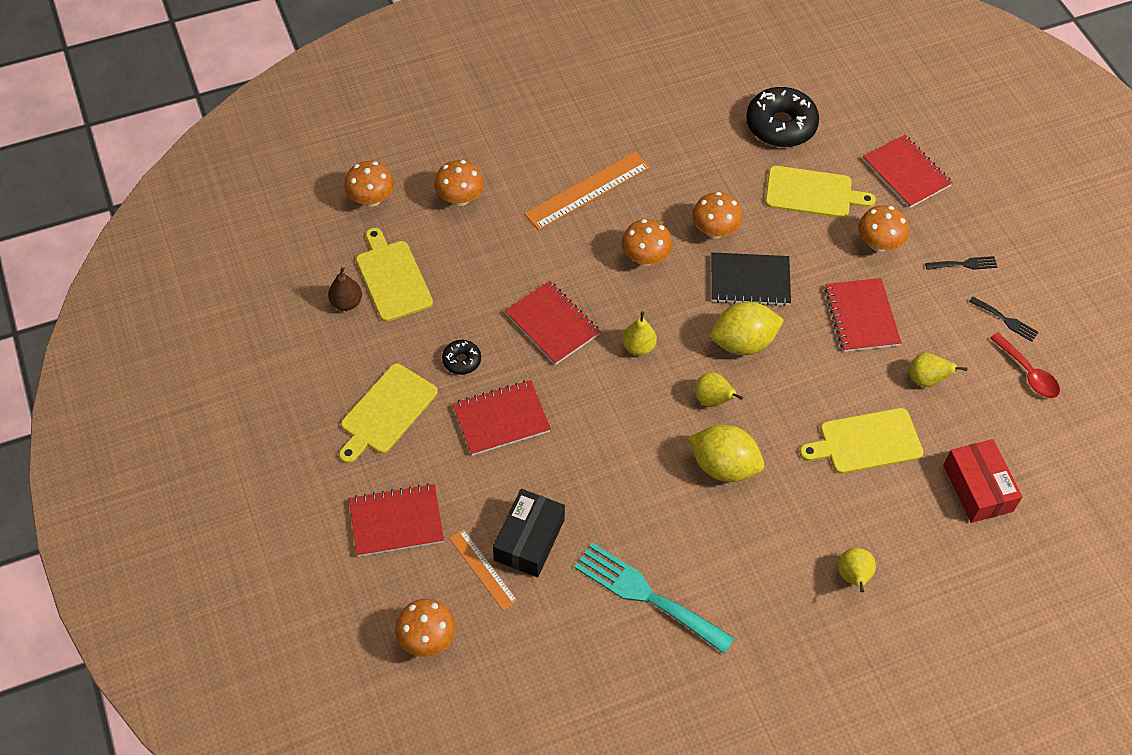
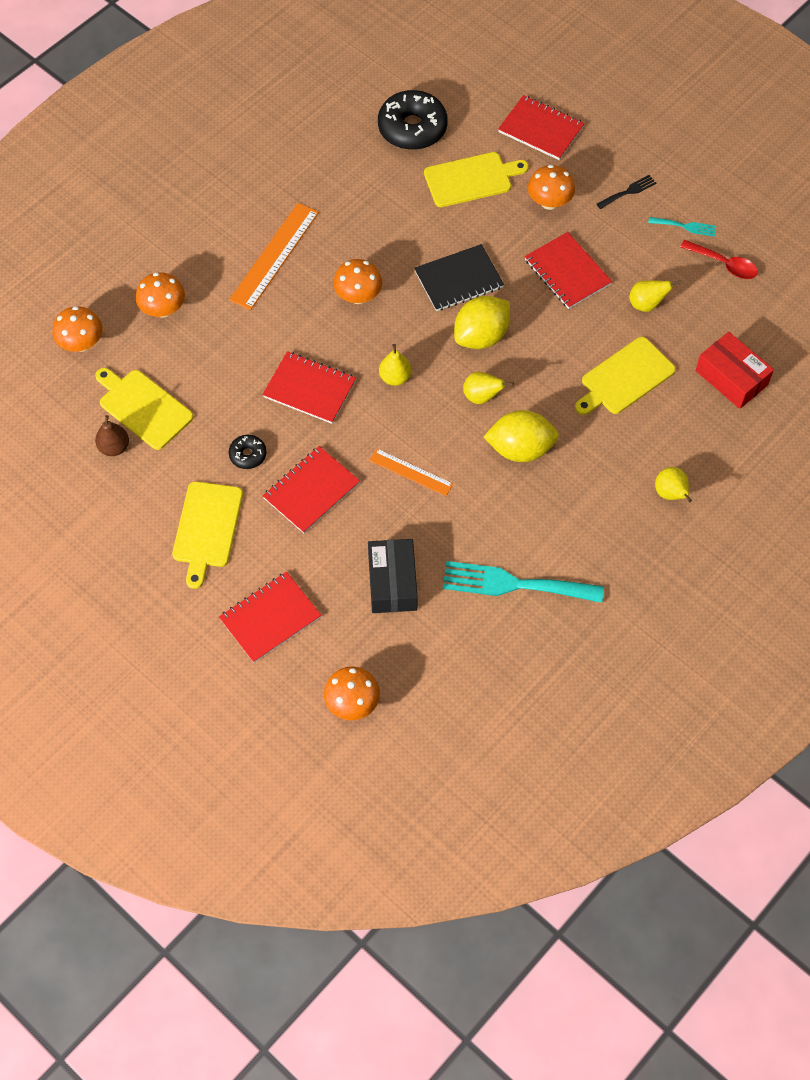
camera: 25 degrees left, 5 degrees up
(482, 569) = (367, 625): orange ruler -> orange ruler (411, 472)
(715, 230) = (405, 247): orange mushroom -> none
(1006, 320) = (685, 226): black fork -> turquoise fork

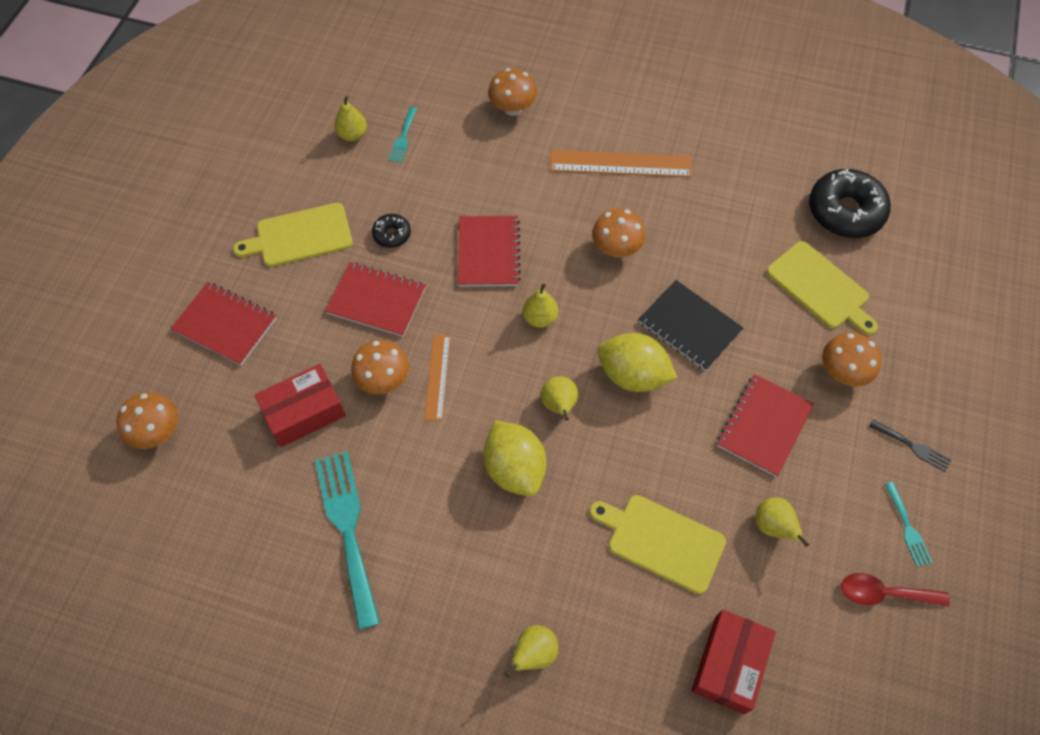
camera: 65 degrees right, 0 degrees up
(81, 343) = (446, 69): orange mushroom -> orange mushroom (383, 379)
(114, 447) = (352, 135): brown pear -> yellow pear
(143, 407) = (403, 137): yellow cutting board -> turquoise fork
(392, 582) = (304, 412): black box -> red box
(541, 129) = (931, 326): red notebook -> none
(724, 264) = (884, 593): red spoon -> red spoon turned 90 degrees clockwise

